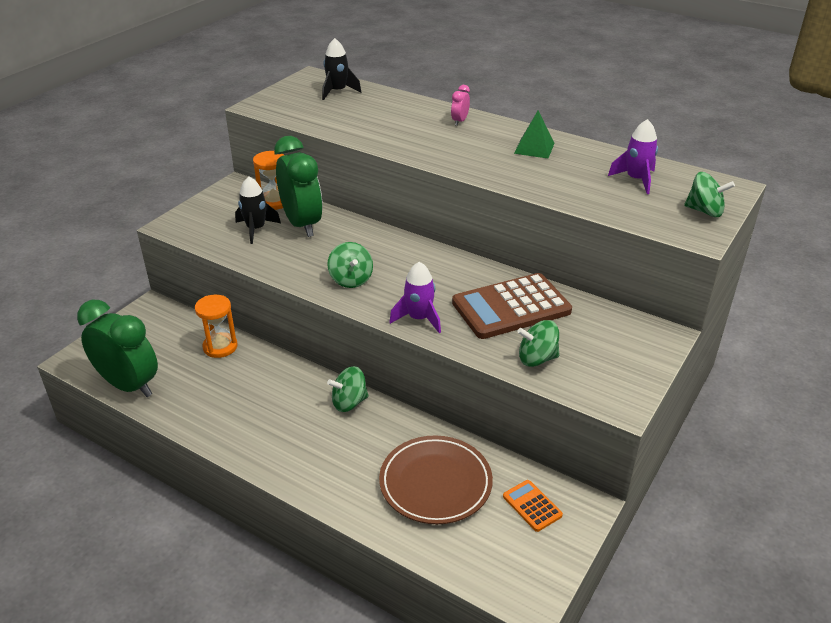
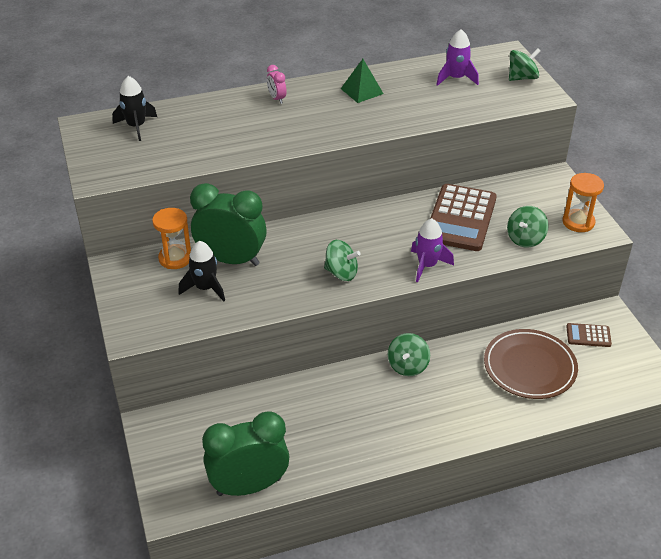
camera: 50 degrees left, 5 degrees up
(220, 347) = (261, 405): orange hourglass -> orange hourglass (578, 222)
(532, 506) = (588, 335): orange calculator -> brown calculator

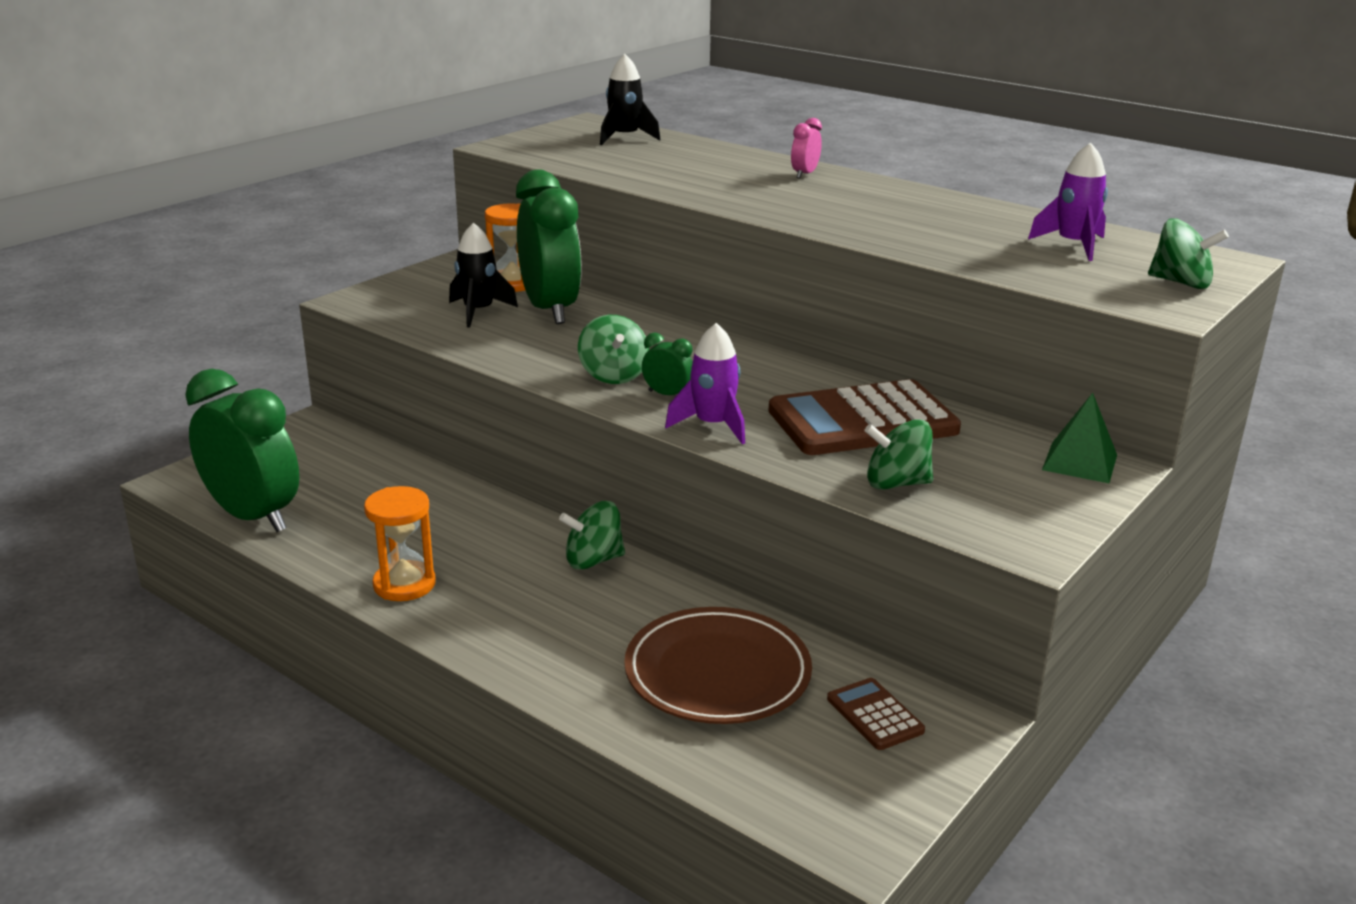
camera: 55 degrees right, 15 degrees down
(362, 91) = (916, 206): green pyramid -> green pyramid (1080, 462)
(381, 265) = (667, 395): none -> green clock
(578, 222) = (1021, 519): orange hourglass -> orange hourglass (404, 584)

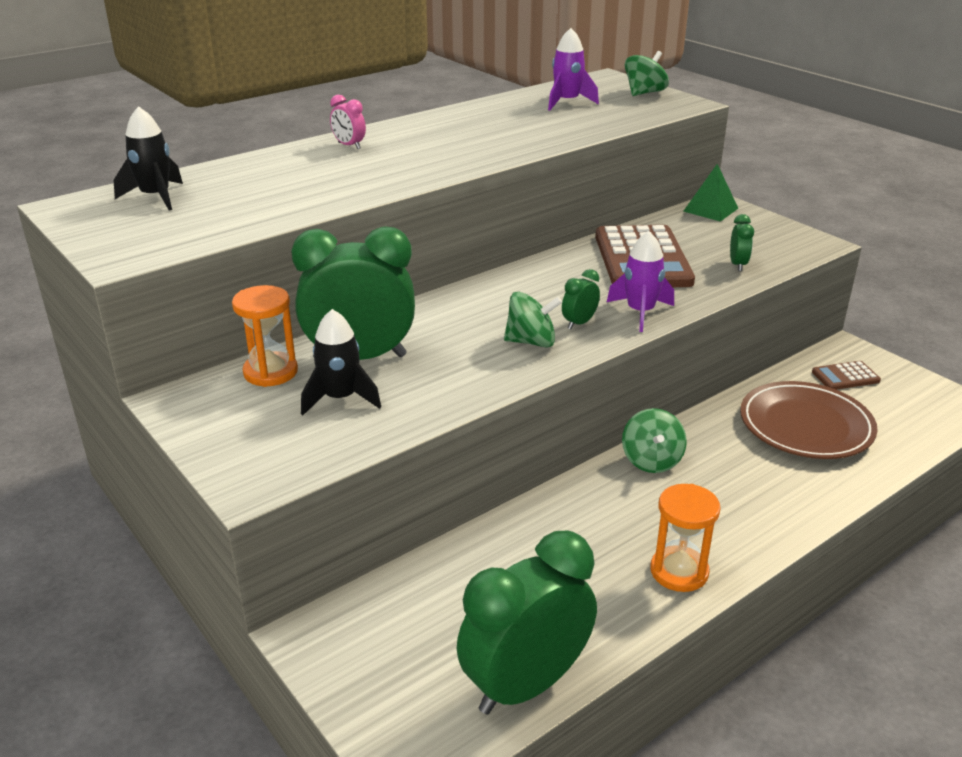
camera: 75 degrees left, 5 degrees up
(896, 483) = (738, 265): green spinning top -> green clock

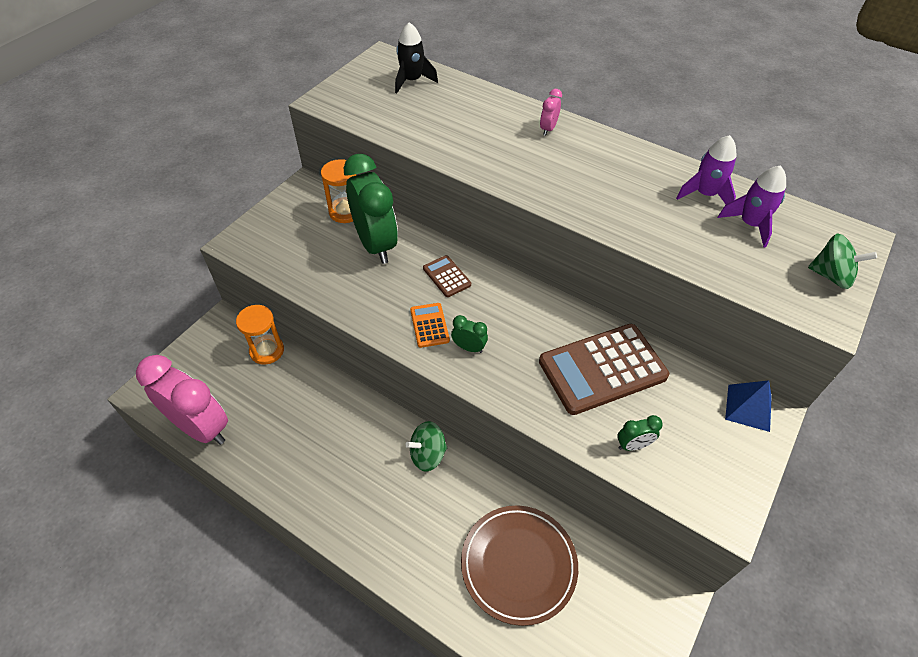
camera: 70 degrees right, 20 degrees up
(340, 398) = (327, 250): black rocket -> none
(525, 685) = (201, 427): green clock -> pink clock
(531, 342) = (429, 325): green spinning top -> orange calculator
(640, 312) = (504, 384): purple rocket -> purple rocket (705, 194)
(679, 571) = (310, 491): orange hourglass -> orange hourglass (267, 351)
(710, 209) = (748, 407): green pyramid -> blue pyramid
(845, 376) = (618, 597): brown calculator -> brown calculator (446, 276)

